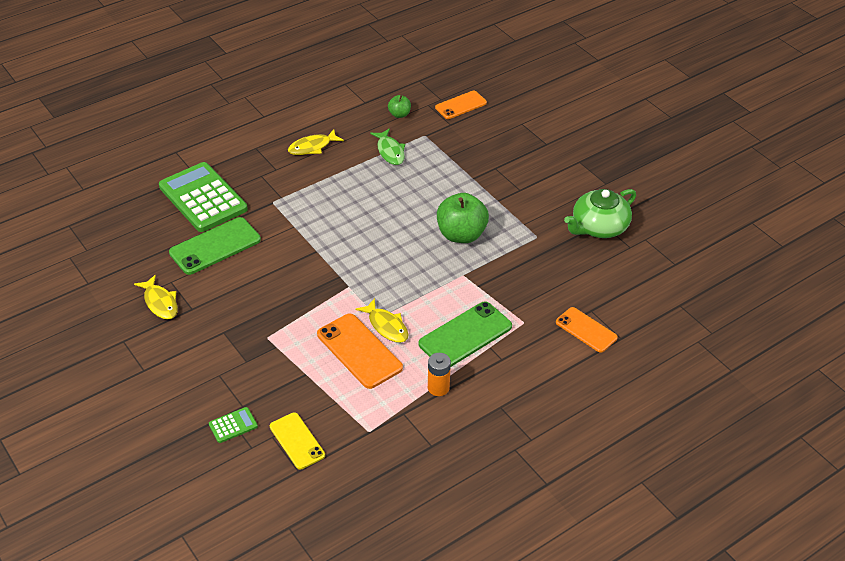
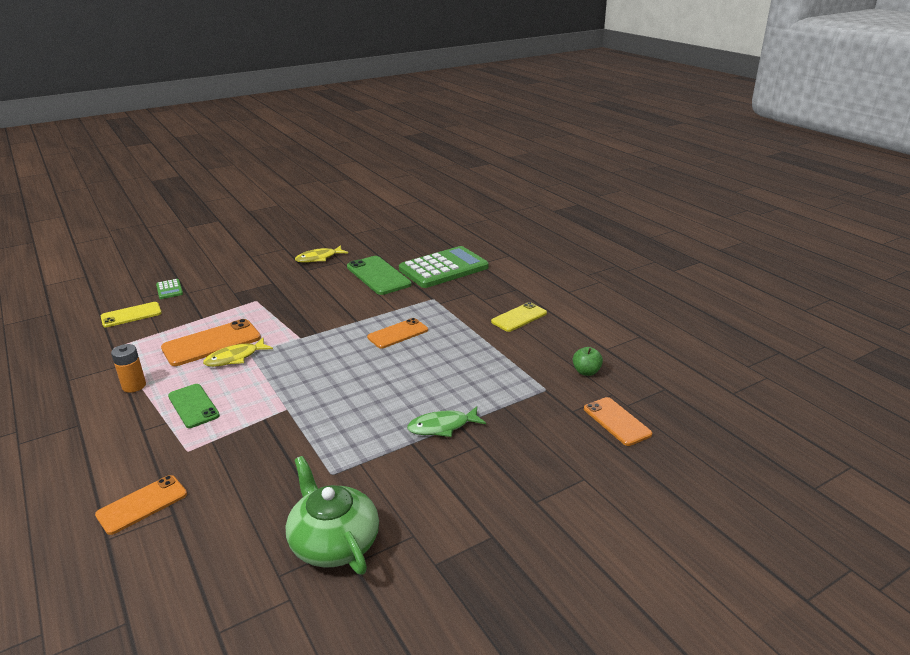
camera: 95 degrees right, 15 degrees down
(312, 147) = (519, 317): yellow fish -> yellow phone
(341, 221) = (398, 333): none -> orange phone
(390, 151) = (512, 364): green fish -> green fish (442, 426)
(461, 235) = (354, 410): green apple -> none
(465, 335) = (193, 406): green phone -> green phone, size x0.65

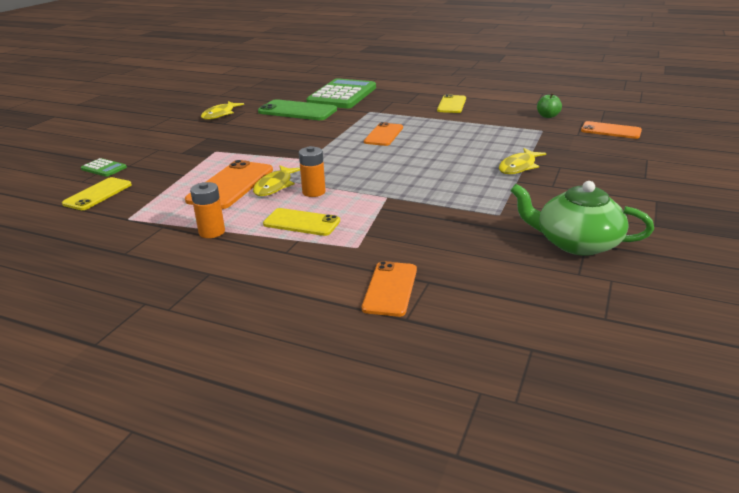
camera: 35 degrees left, 0 degrees up
(193, 406) = (301, 222): green phone -> yellow phone
(248, 377) = (314, 192): none -> orange battery
(442, 426) = (519, 167): green fish -> yellow fish

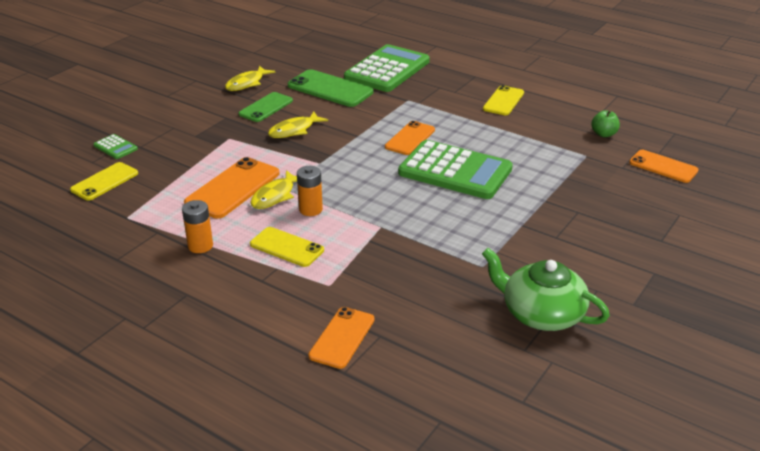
camera: 10 degrees right, 5 degrees up
(243, 128) = (266, 107): none -> green phone
(435, 151) = (455, 171): none -> green calculator
(519, 167) = (533, 205): yellow fish -> yellow fish (294, 130)

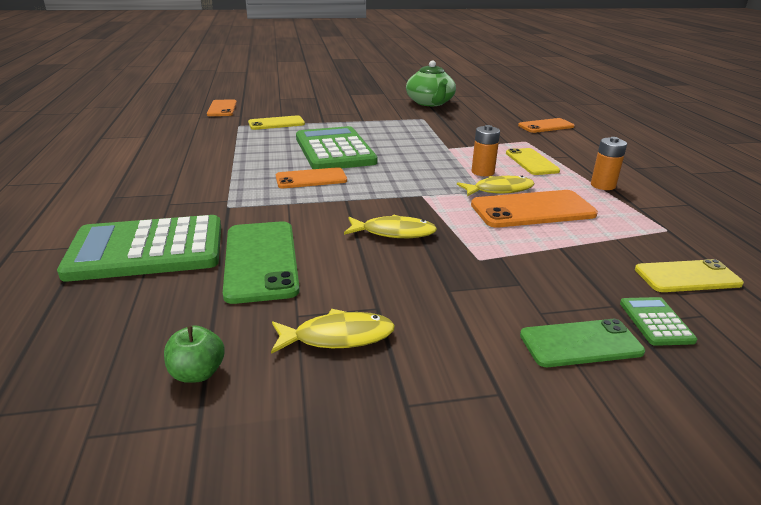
camera: 135 degrees left, 5 degrees down
(266, 107) = (378, 277): green phone -> green phone (580, 343)
(503, 101) = (169, 169): yellow phone -> yellow phone (276, 123)
(603, 134) = (192, 128): green apple -> green apple (198, 373)

